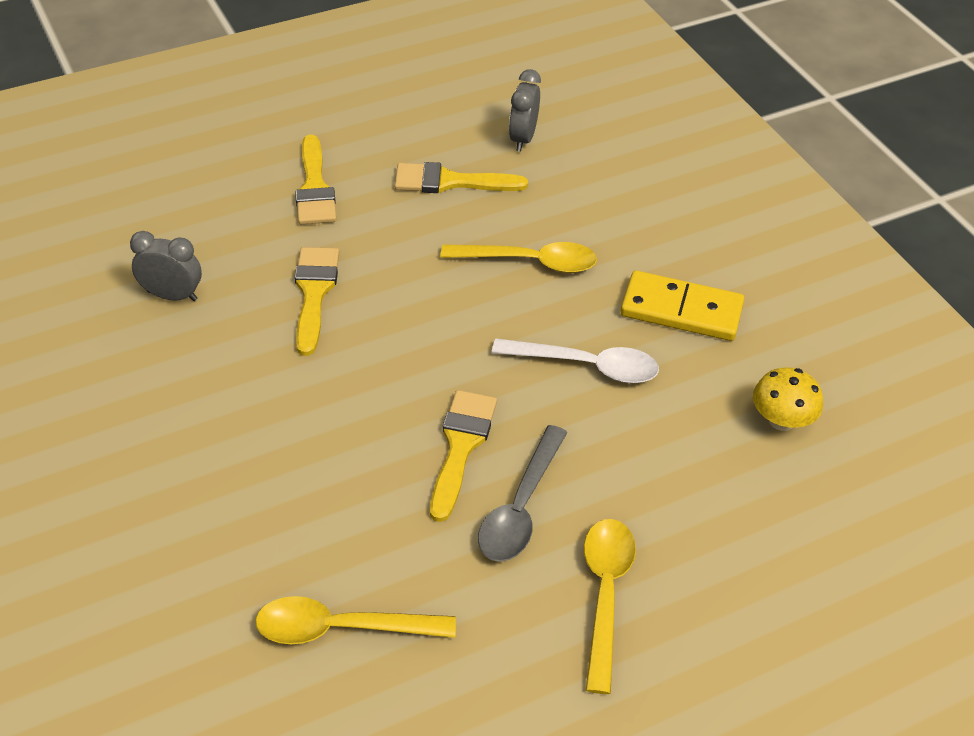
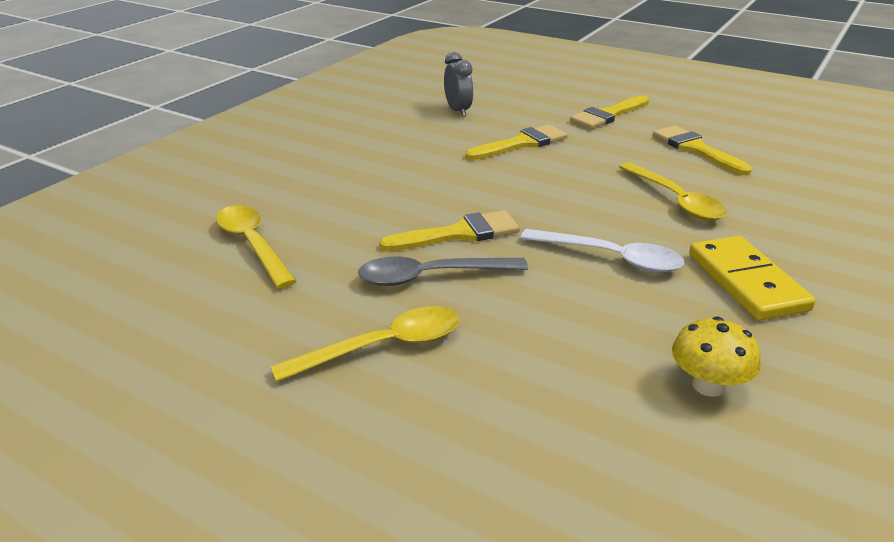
camera: 60 degrees right, 15 degrees down
(523, 138) = (790, 158): grey clock -> none
(587, 366) = (611, 258): white spoon -> white spoon turned 45 degrees counterclockwise

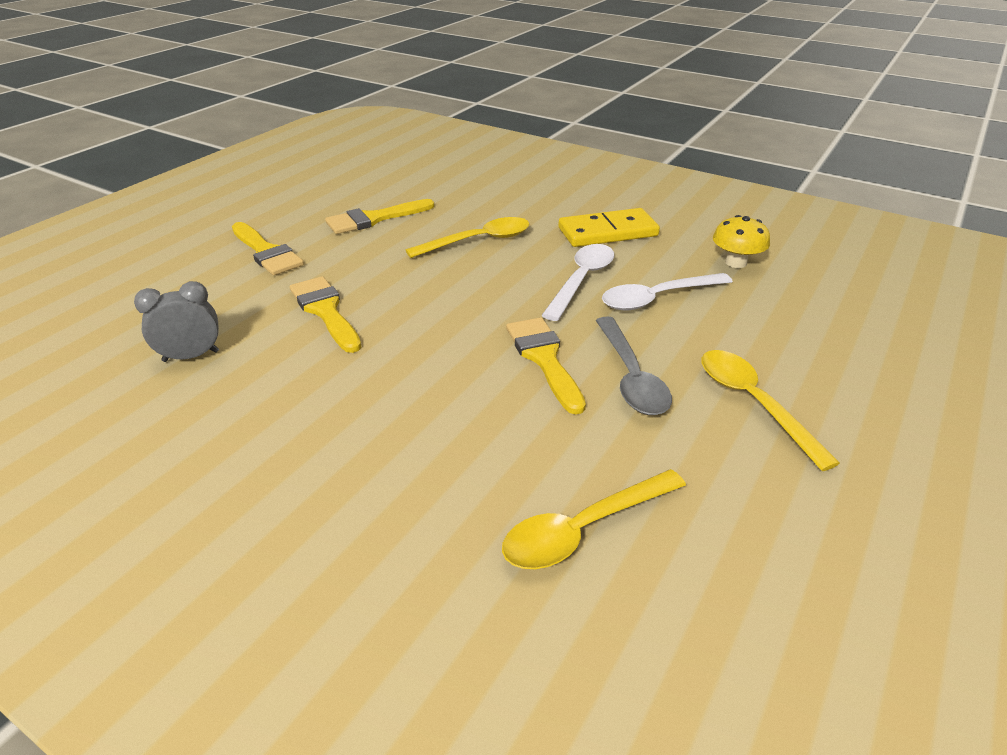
camera: 90 degrees left, 5 degrees up
(584, 305) = (656, 298): none -> white spoon

